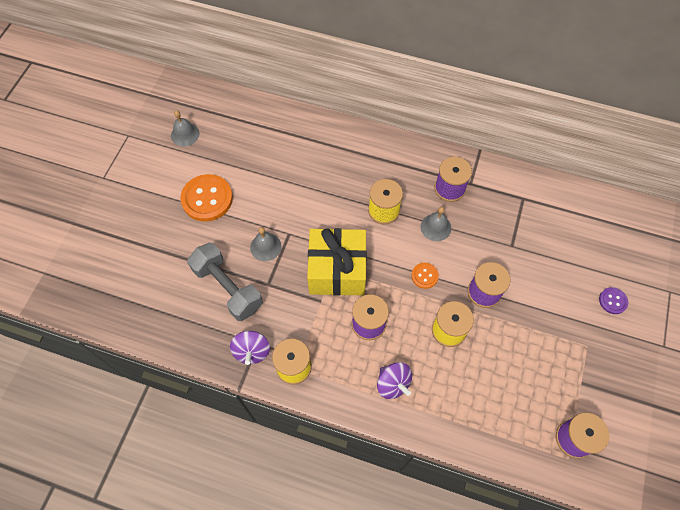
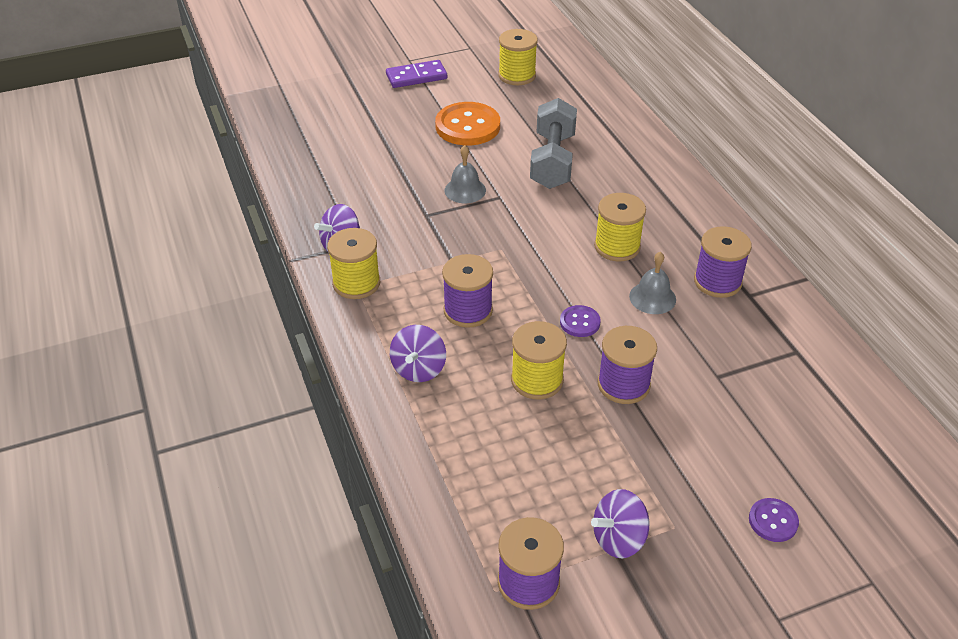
camera: 50 degrees right, 20 degrees down
(126, 187) = (416, 77): none -> purple domino
(185, 134) = (517, 75): grey bell -> yellow spool
(228, 288) = (390, 192): grey dumbbell -> grey dumbbell (552, 161)
(337, 271) = (500, 253): yellow gift -> none
(424, 276) = (580, 322): orange button -> purple button
(577, 376) = (618, 539): none -> purple spinning top

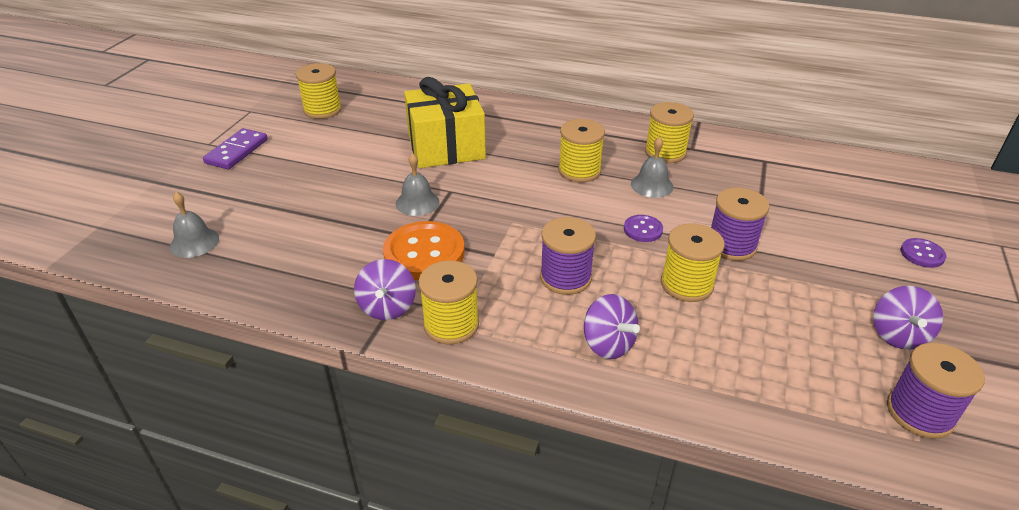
camera: 50 degrees left, 5 degrees down
(308, 128) = (194, 242): none -> grey bell
(467, 126) = (342, 161): orange button -> orange button (424, 253)
(552, 161) = (446, 147): grey dumbbell -> yellow gift
(717, 281) = (665, 152): purple spool -> yellow spool

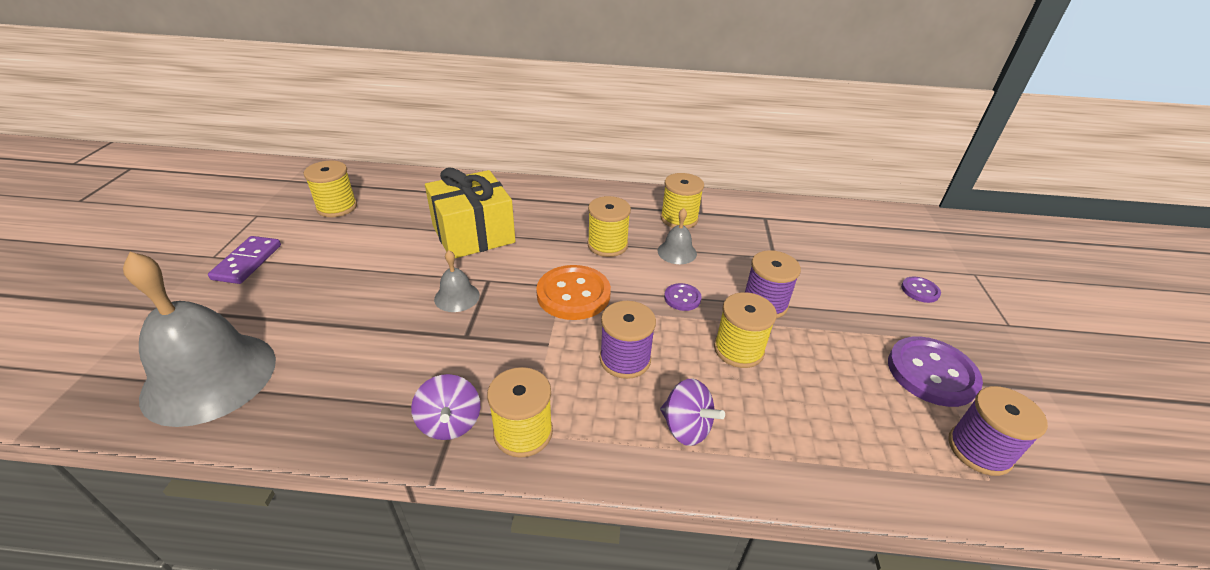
camera: 15 degrees left, 0 degrees up
(194, 242) = (210, 377): grey bell -> grey bell, size x2.24
(424, 253) = (476, 353): orange button -> orange button (573, 294)
(898, 335) = (931, 373): purple spinning top -> purple button

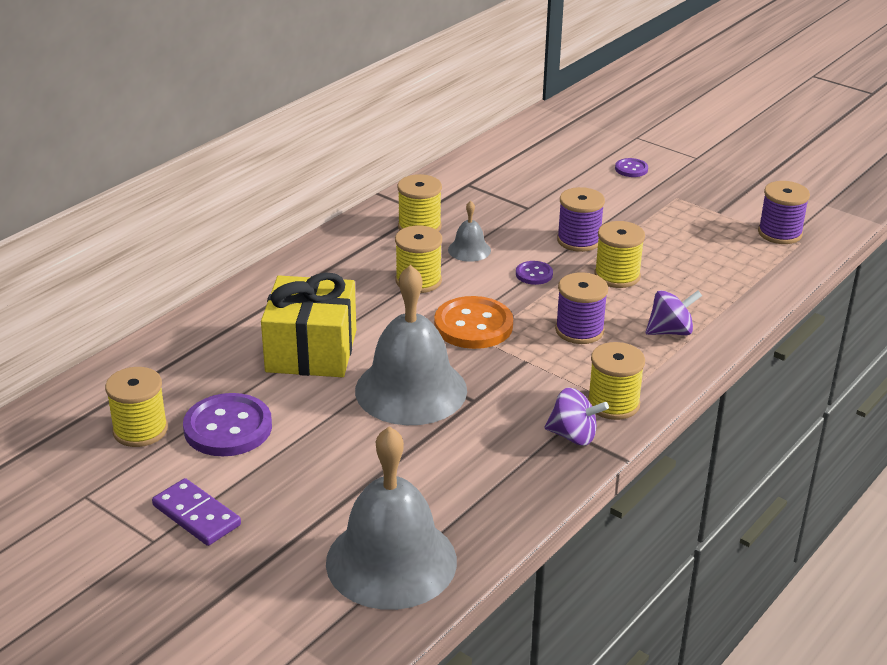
camera: 55 degrees left, 5 degrees down
(457, 297) = (411, 390): grey bell -> grey bell, size x2.24
(931, 373) = (709, 212): purple button -> purple button (228, 428)

